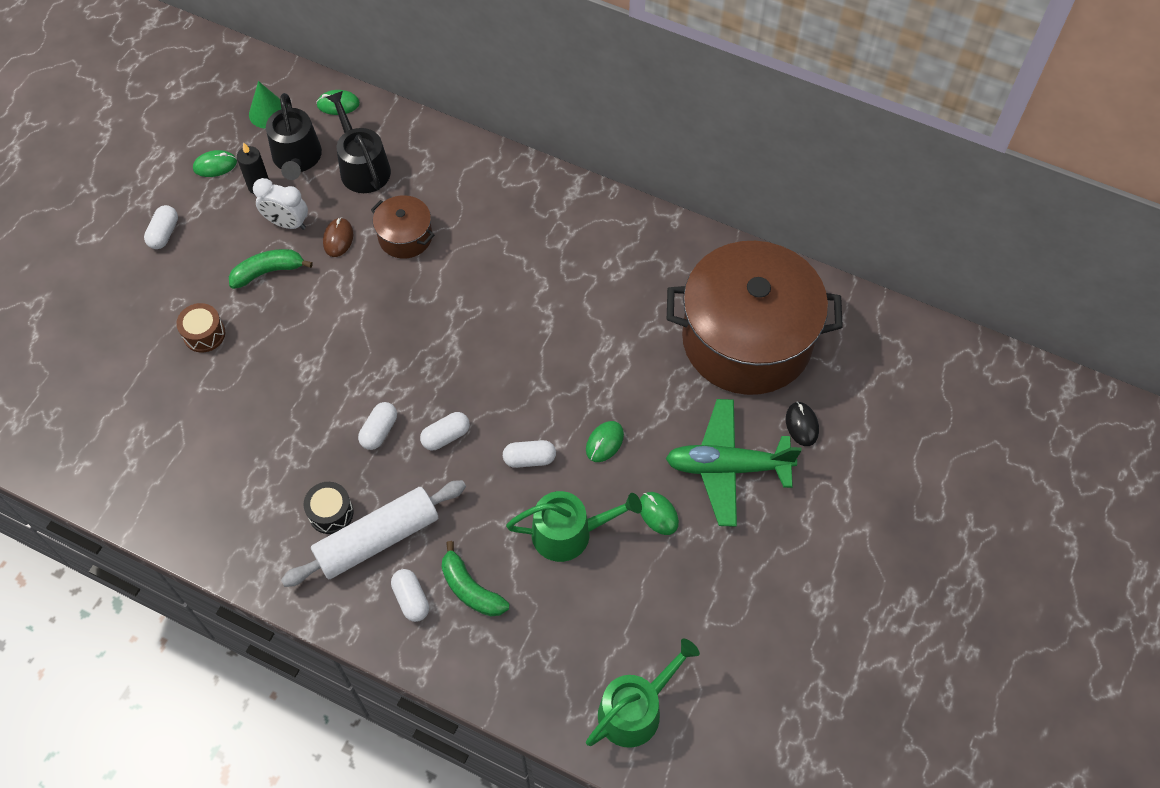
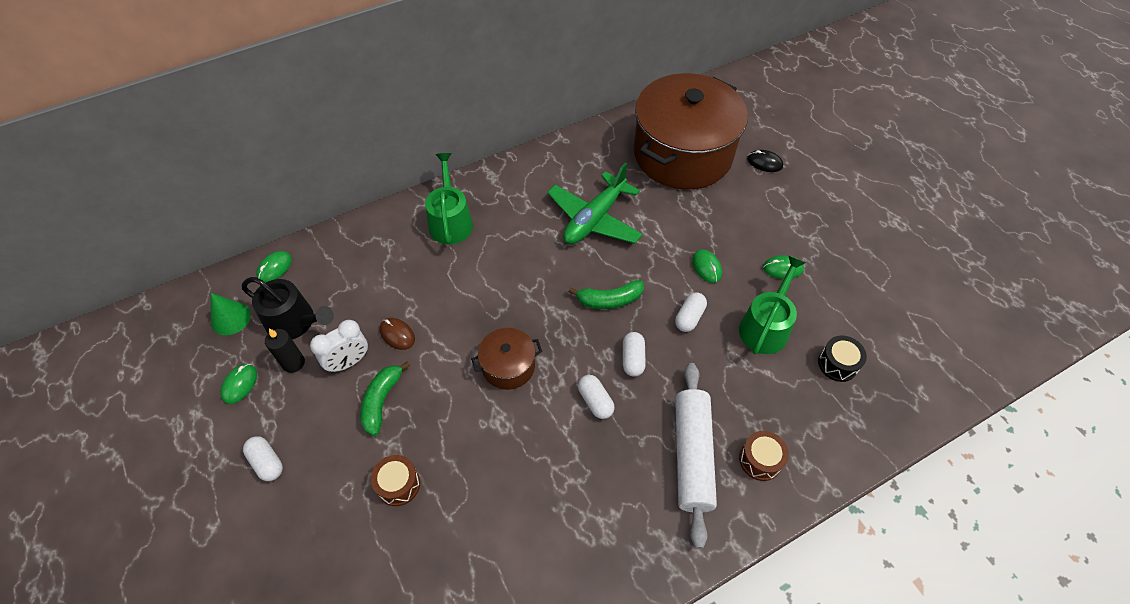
camera: 55 degrees left, 5 degrees down
(331, 513) = (645, 477): black drum -> black drum (837, 364)
(362, 167) = (348, 283): black watering can -> none
(405, 237) = (437, 290): brown pot -> brown pot (508, 366)
(411, 599) = (760, 460): white capsule -> brown drum
(470, 589) = (775, 414): green banana -> green banana (609, 300)
(635, 709) = (928, 364): green watering can -> green watering can (450, 221)
(727, 467) = (770, 214): green plane -> green plane (594, 219)

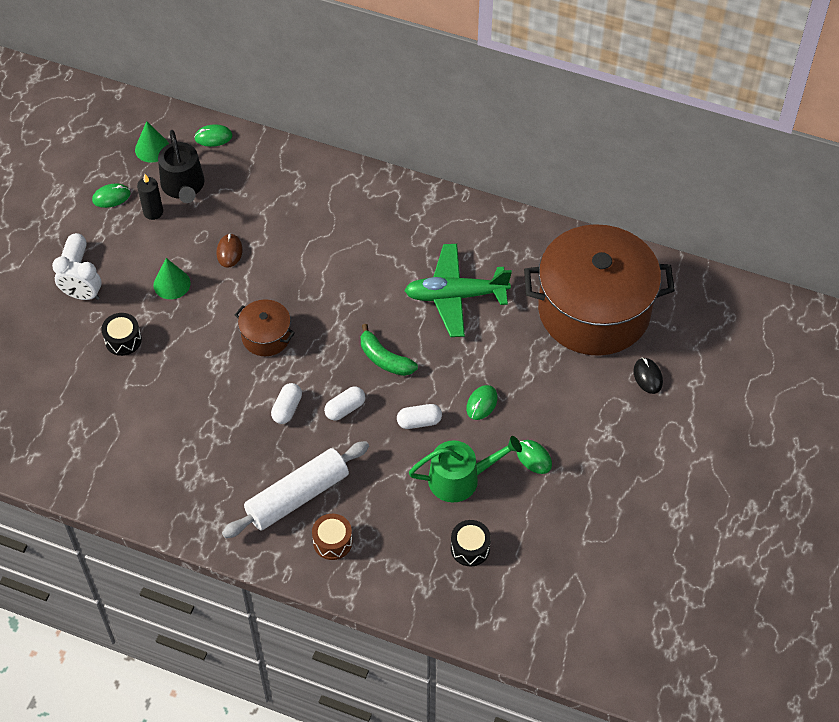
camera: 50 degrees right, 0 degrees up
(349, 362) = (182, 242): white clock -> white clock (82, 295)
(382, 401) = (172, 284): green banana -> green cone
(398, 484) = (123, 340): brown drum -> black drum
(450, 221) = (358, 206): green watering can -> none

